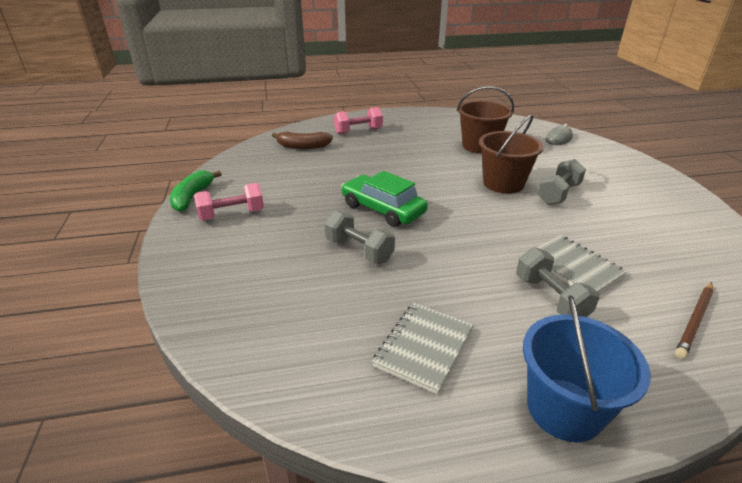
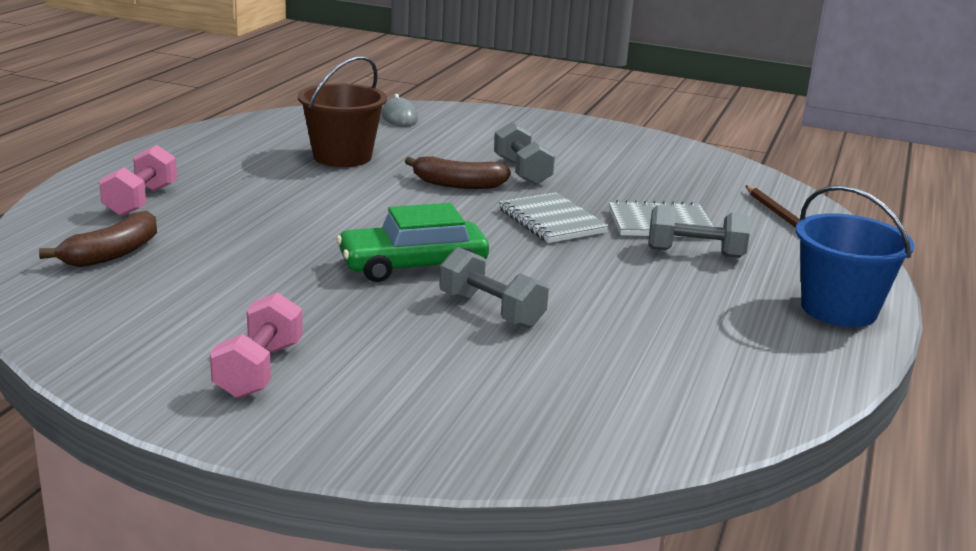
camera: 60 degrees left, 10 degrees down
(192, 197) = (134, 390): green banana -> none
(359, 250) = (491, 311): grey dumbbell -> grey dumbbell turned 60 degrees clockwise
(424, 348) = (710, 337): grey notebook -> grey notebook (552, 221)
(503, 183) = (457, 184): brown bucket -> brown banana

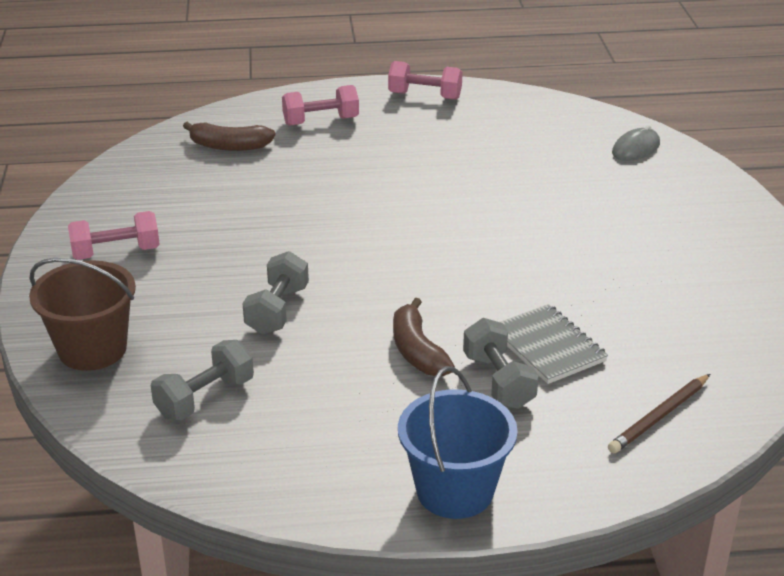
camera: 65 degrees right, 10 degrees up
(175, 151) = (425, 96): none -> pink dumbbell
(342, 157) = (503, 157): brown bucket -> brown bucket (92, 349)
(413, 265) = (324, 255): green car -> none
(457, 184) = (510, 223): brown banana -> brown banana (417, 351)
(522, 172) = (583, 244): grey dumbbell -> grey dumbbell (205, 398)
(552, 221) = (484, 289): grey notebook -> none

